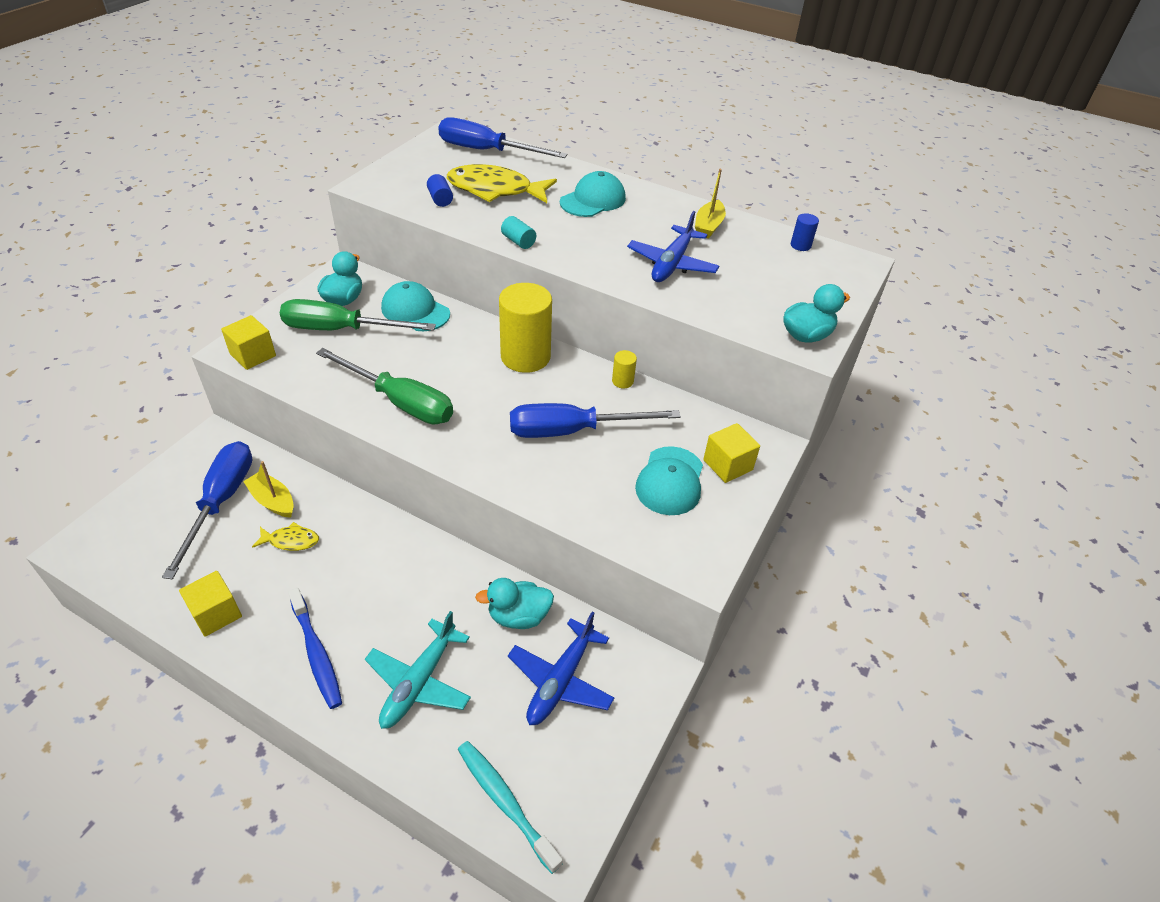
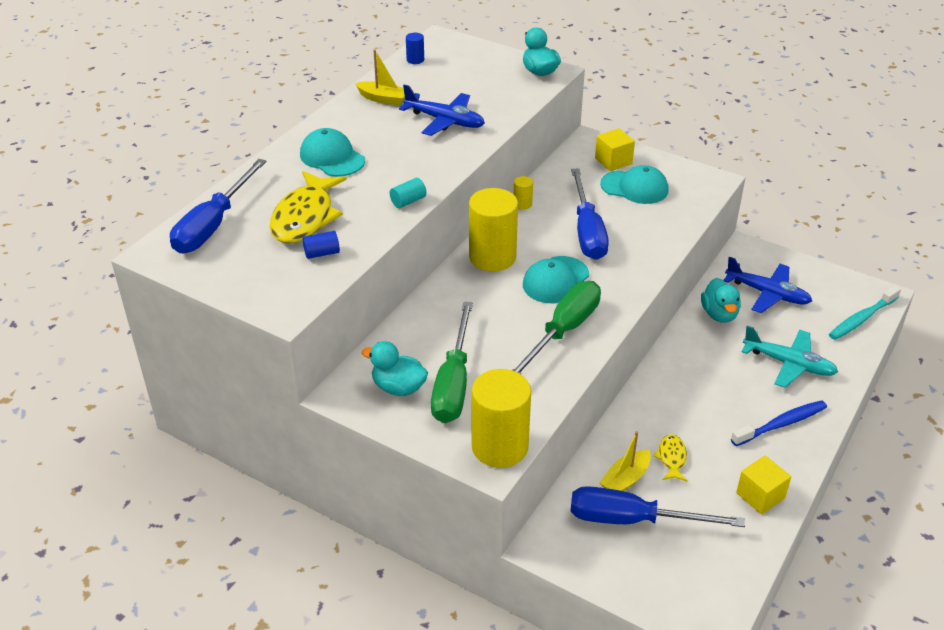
camera: 85 degrees left, 5 degrees down
(253, 355) = (500, 446): yellow cube -> yellow cylinder
(415, 311) = (420, 331): turquoise cap -> turquoise cap (555, 280)

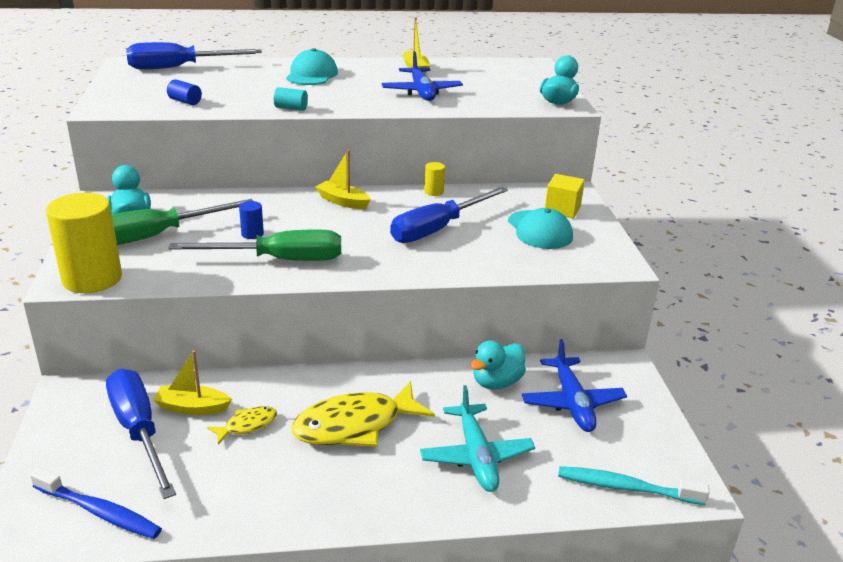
camera: 50 degrees right, 10 degrees down
(305, 217) = (224, 86): yellow fish -> yellow fish (354, 425)
(415, 60) = (488, 64): blue cylinder -> blue cylinder (252, 234)
(492, 257) = (343, 202): yellow cylinder -> yellow boat
(555, 280) = (347, 236): turquoise cap -> none
(760, 496) = (241, 506): yellow cube -> none
(781, 424) = (371, 483): blue toothbrush -> blue toothbrush (99, 512)

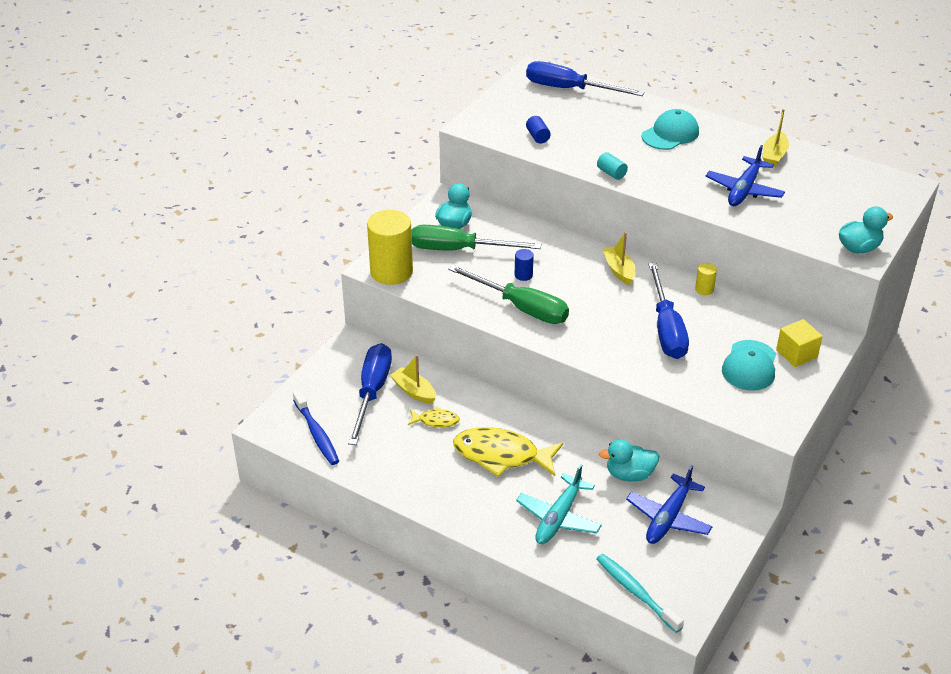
camera: 40 degrees right, 10 degrees up
(438, 229) = (666, 329): blue screwdriver -> blue screwdriver turned 90 degrees counterclockwise

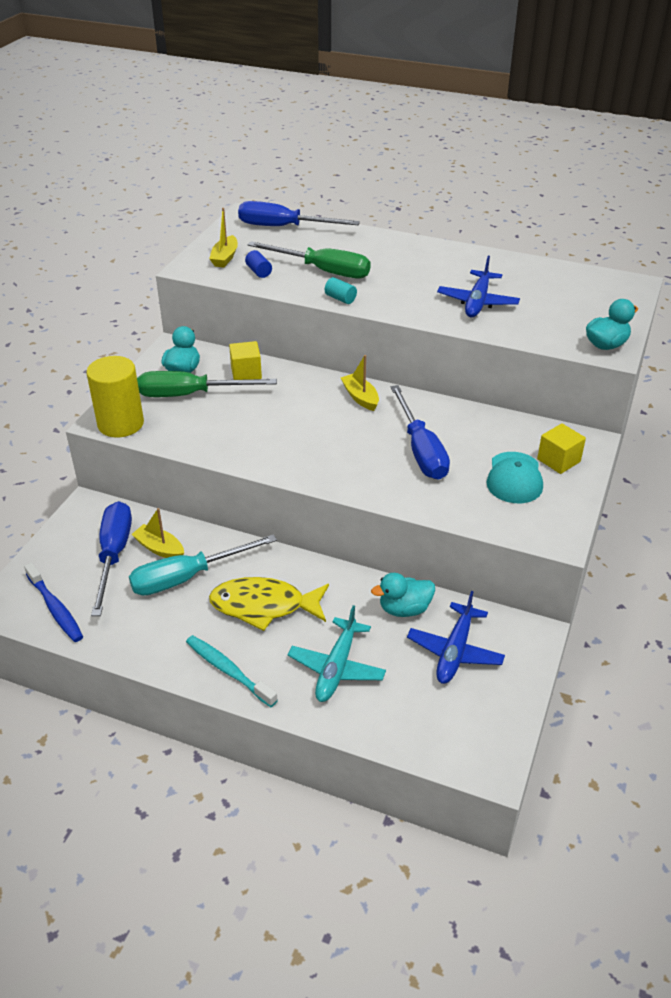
camera: 10 degrees left, 0 degrees up
(436, 421) = (187, 577): yellow fish -> turquoise screwdriver
(514, 233) = (246, 373): none -> yellow cube
(521, 307) = (264, 445): green screwdriver -> green screwdriver (323, 271)
(523, 275) = (262, 412): blue cylinder -> none
(636, 592) = (437, 742): turquoise toothbrush -> turquoise toothbrush (228, 670)
(670, 134) = (392, 258): turquoise cap -> none
(704, 289) = (450, 407): yellow cylinder -> none
(774, 155) = (498, 268): yellow boat -> yellow boat (225, 258)

